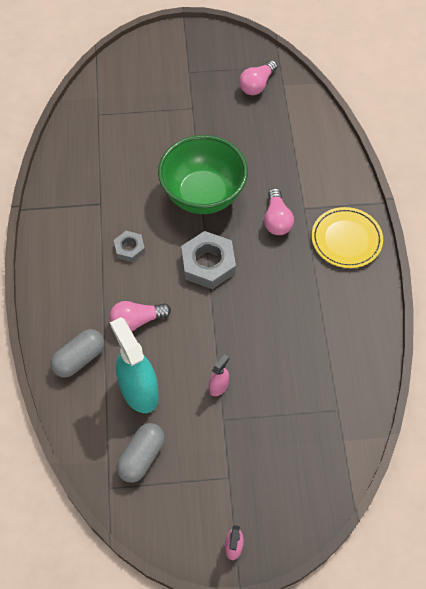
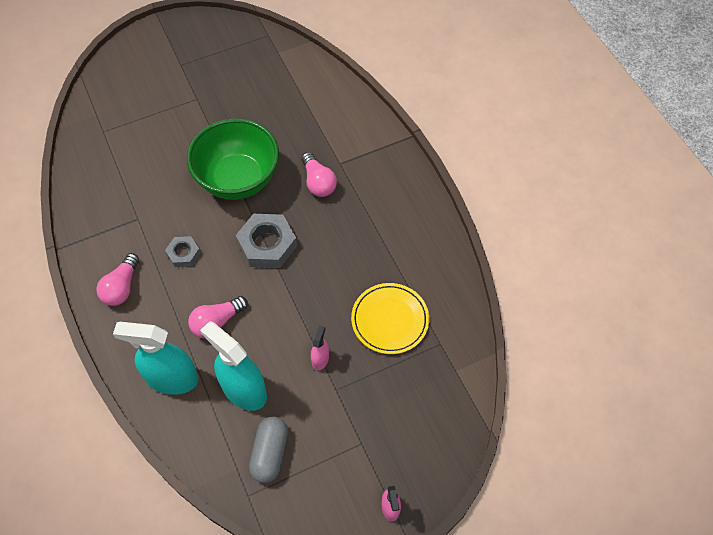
camera: 20 degrees left, 0 degrees up
(79, 358) = (172, 378): grey capsule -> turquoise spray bottle
(257, 85) = (252, 59): pink light bulb -> pink light bulb (122, 287)
(346, 239) = (390, 181): yellow plate -> yellow plate (390, 320)

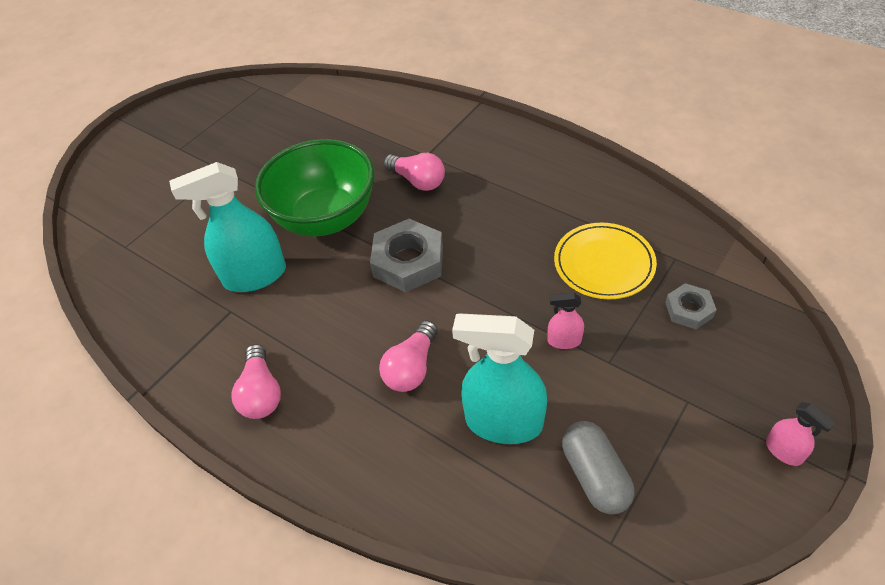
camera: 25 degrees left, 10 degrees down
(172, 378) = (403, 460): turquoise spray bottle -> turquoise spray bottle (255, 276)
(183, 253) = (315, 318): grey nut -> grey nut (689, 310)
(320, 359) = (564, 341): pink spray bottle -> pink spray bottle turned 75 degrees counterclockwise

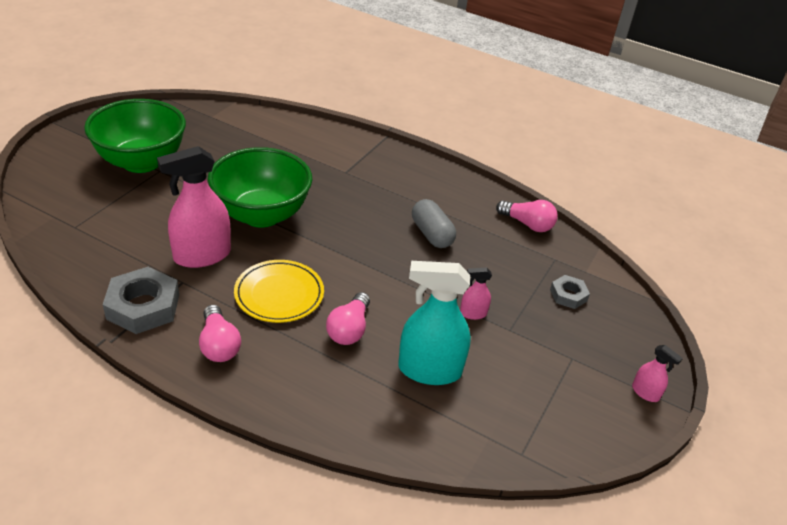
camera: 15 degrees left, 10 degrees down
(203, 160) = (141, 162): none -> green bowl
(255, 276) = (202, 256): turquoise spray bottle -> pink spray bottle
(408, 261) = (338, 251): grey nut -> grey nut (143, 306)
(417, 181) = (339, 191): pink light bulb -> pink light bulb (527, 224)
(594, 475) = (505, 408): grey capsule -> grey capsule (431, 234)
(604, 264) = (499, 260): yellow plate -> yellow plate (279, 294)

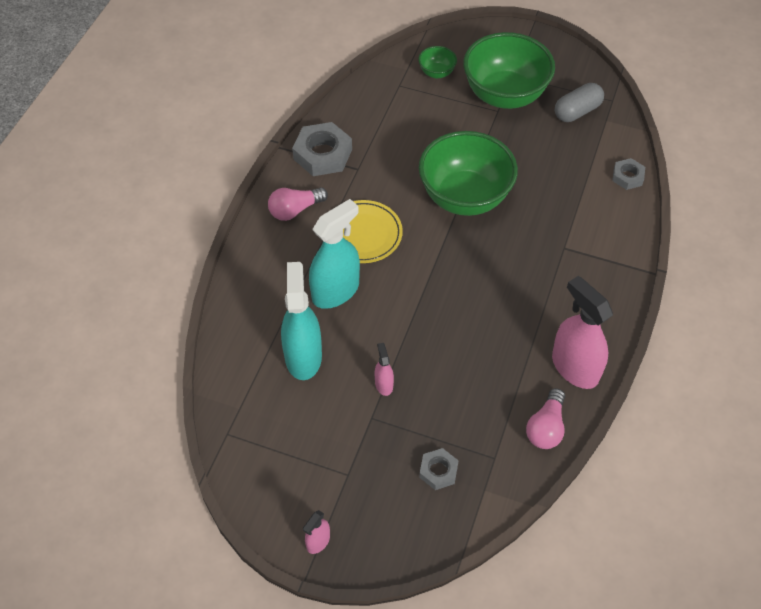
camera: 85 degrees right, 15 degrees up
(76, 197) = (436, 73): none -> green bowl
(202, 256) = (393, 172): pink spray bottle -> pink spray bottle (575, 367)
(282, 122) = (627, 177): none -> grey nut
(349, 329) = (335, 291): pink light bulb -> turquoise spray bottle
(431, 234) = (490, 337): grey capsule -> grey capsule (577, 111)

